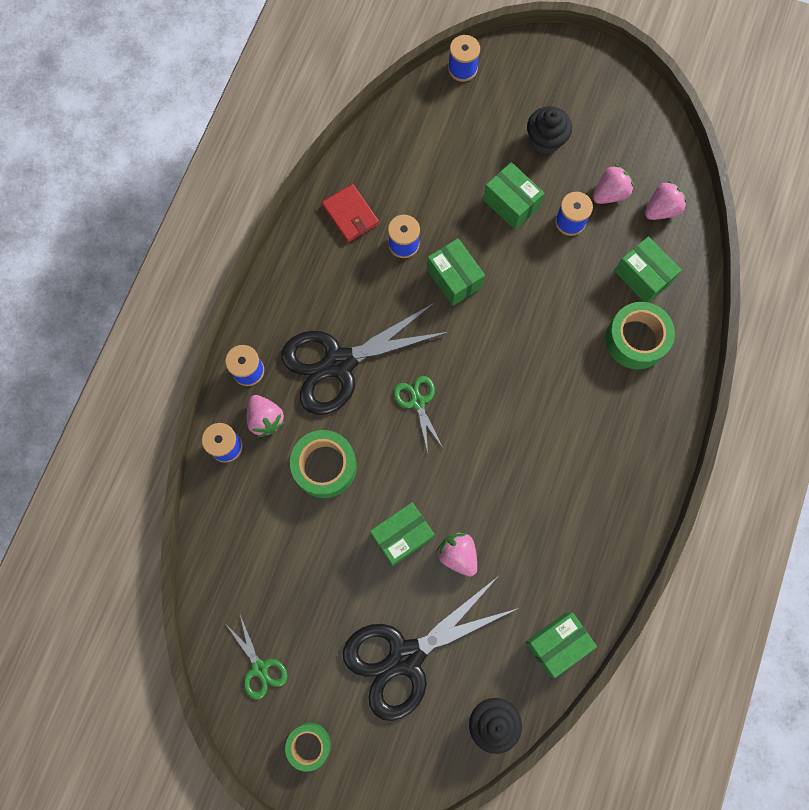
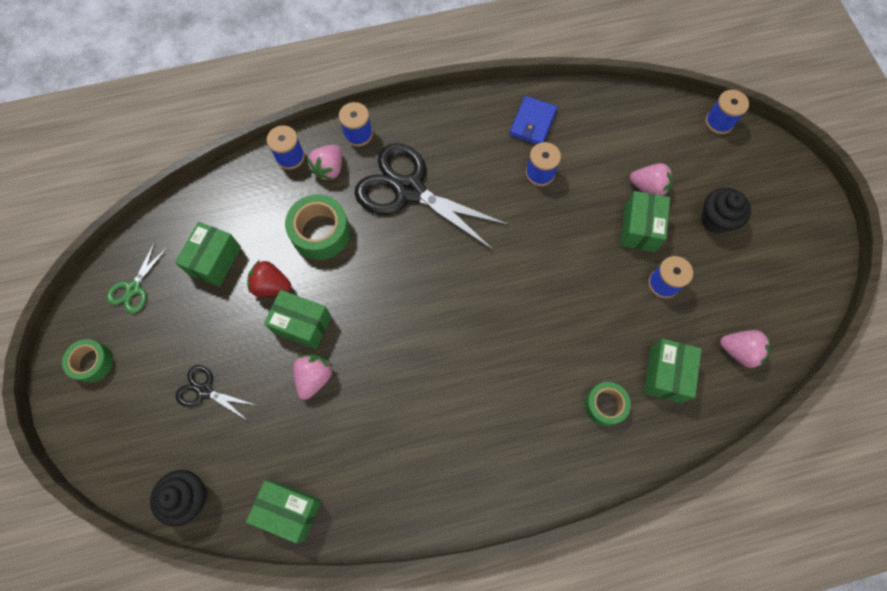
camera: 55 degrees right, 5 degrees down
(346, 541) = (271, 286): none -> red strawberry
(350, 215) = (532, 123): red wallet -> blue wallet
(405, 657) = (205, 391): black scissors -> black scissors, size x0.47
(417, 402) = (419, 265): green scissors -> none
(454, 278) = (542, 227): green box -> green box (215, 260)
(610, 193) = (715, 299): pink strawberry -> pink strawberry (648, 187)
(636, 339) = (605, 405): green tape -> green tape, size x0.63

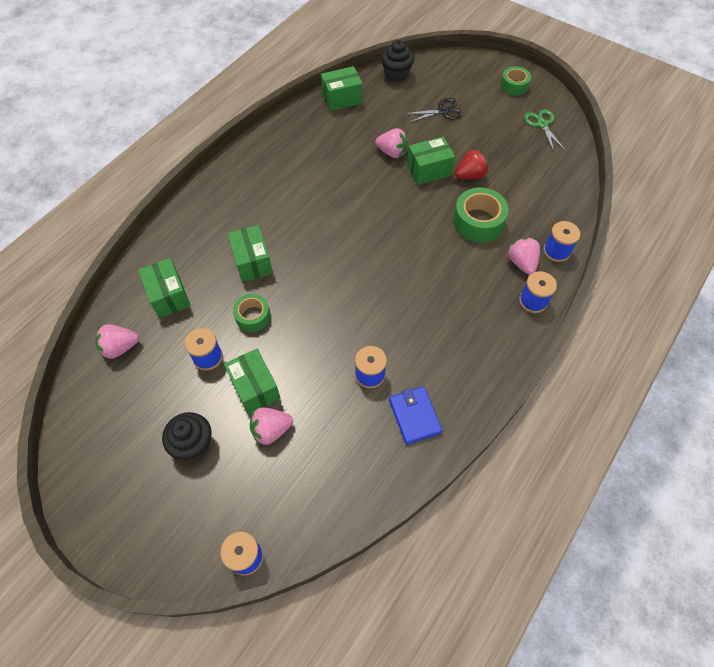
camera: 140 degrees right, 10 degrees down
(215, 260) = (519, 165): green box -> green box (252, 262)
(314, 377) = (392, 152): pink strawberry -> pink strawberry turned 45 degrees counterclockwise
(409, 190) = (452, 289): black scissors -> none
(605, 405) = (200, 251): green tape -> green tape (253, 316)

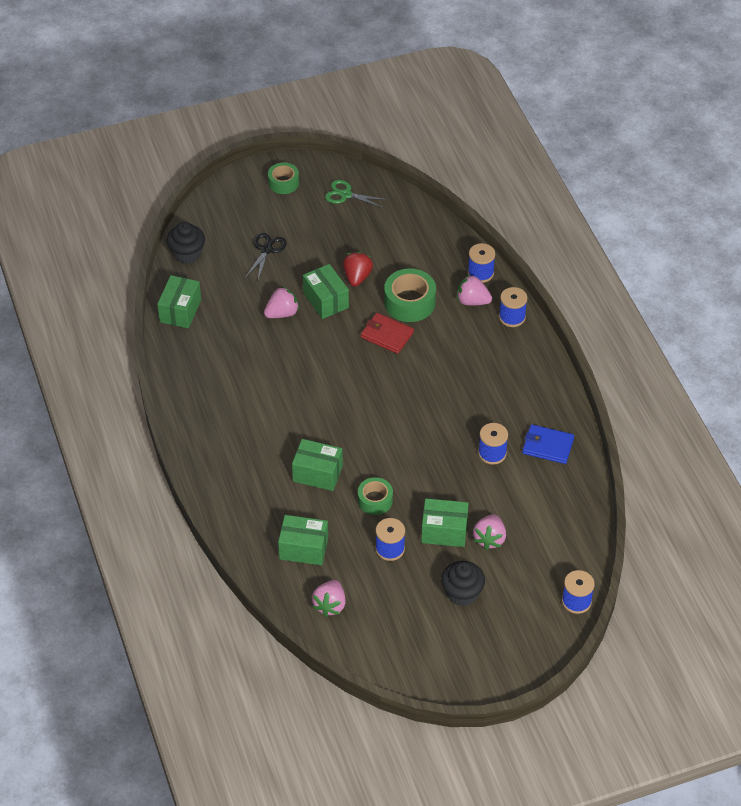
camera: 55 degrees left, 10 degrees down
(429, 170) = (326, 300): green box -> green box turned 45 degrees counterclockwise
(430, 226) = (387, 335): none -> red wallet

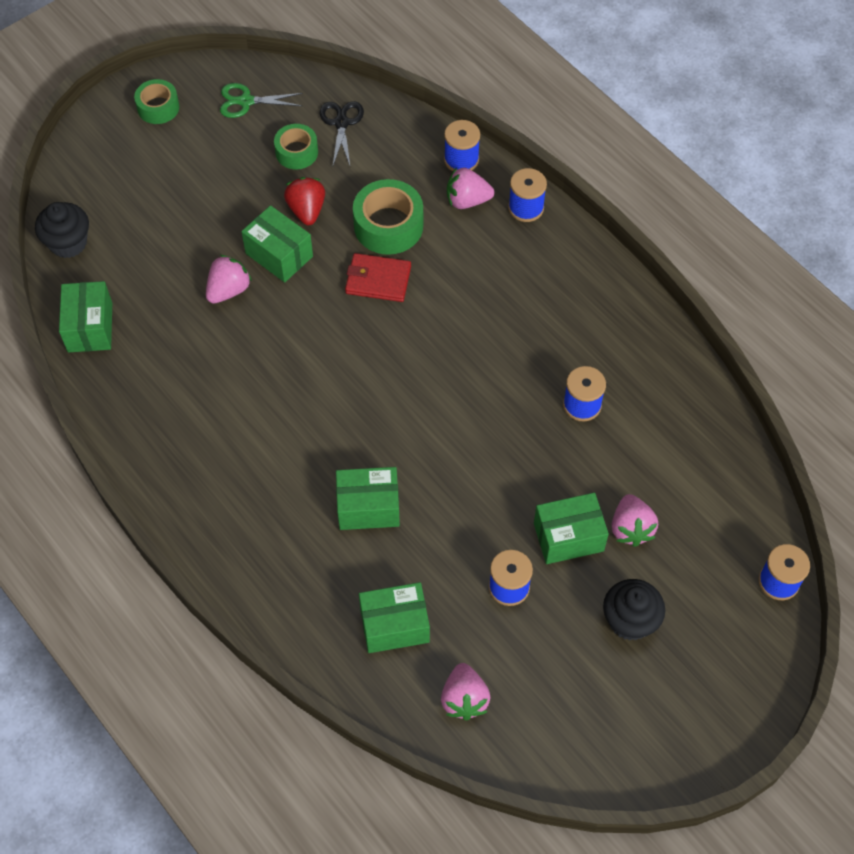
camera: 20 degrees left, 10 degrees up
(266, 250) = (172, 206): black scissors -> black scissors (341, 123)
(375, 500) = (460, 522): green tape -> green tape (296, 152)
(547, 446) = (646, 372): blue wallet -> none

